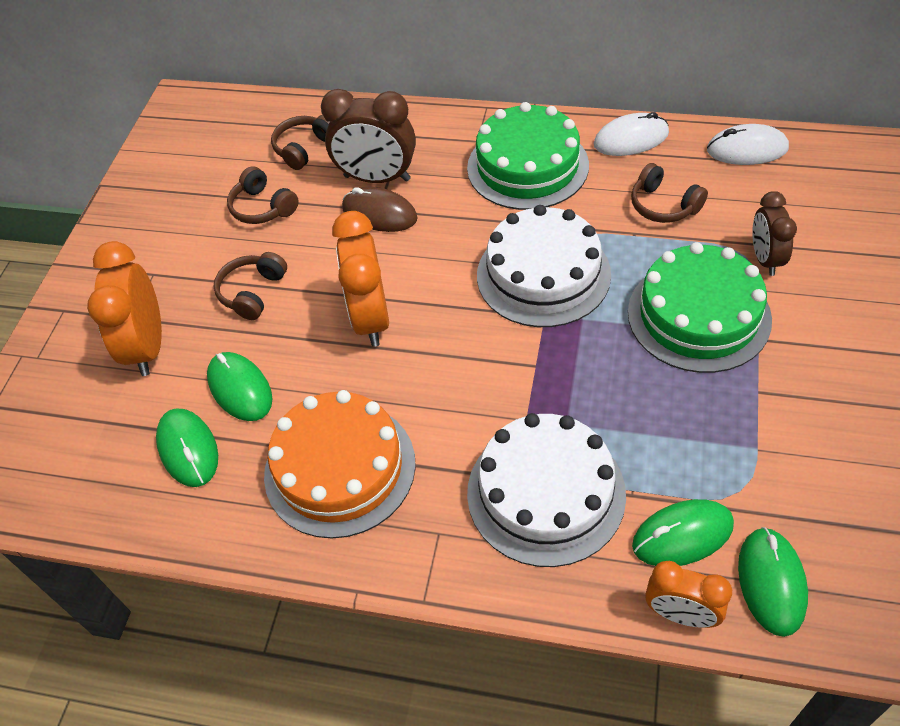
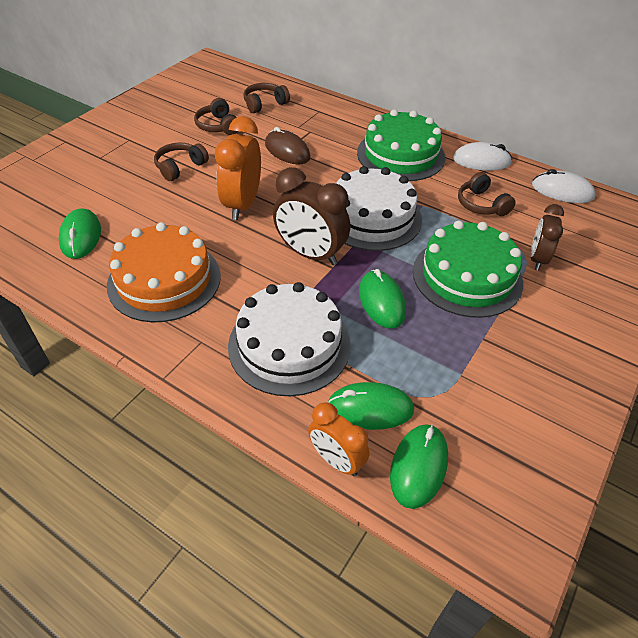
camera: 15 degrees right, 5 degrees down
(148, 347) = (98, 175): orange clock -> none
(240, 389) = (135, 215): green mouse -> green mouse (381, 301)
(377, 178) = (298, 132): brown clock -> brown clock (310, 254)

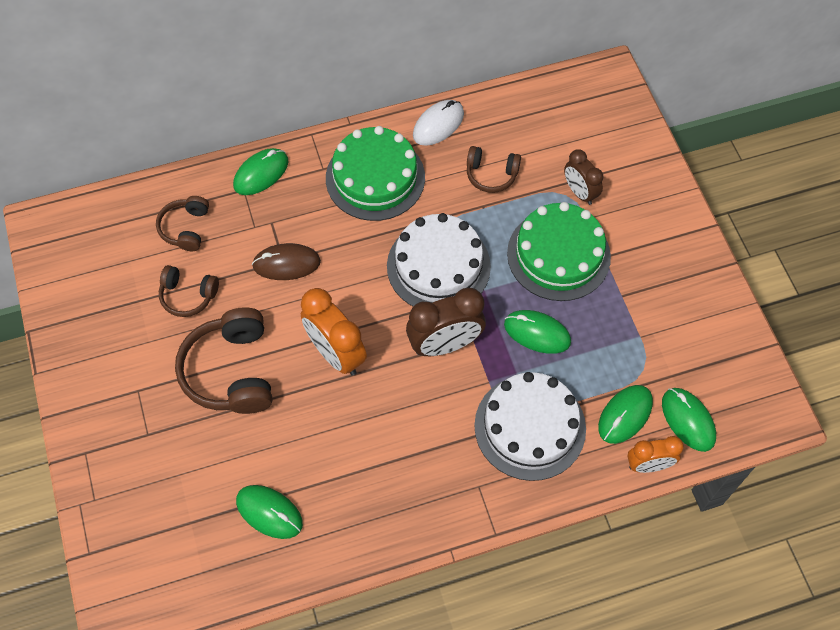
camera: 50 degrees left, 15 degrees up
(164, 280) = (386, 474): orange cake -> none
(180, 167) = (231, 371): brown headphones -> brown headphones, size x1.76
(339, 111) = (261, 173): none -> green mouse
(562, 191) = (524, 104): white mouse -> none

